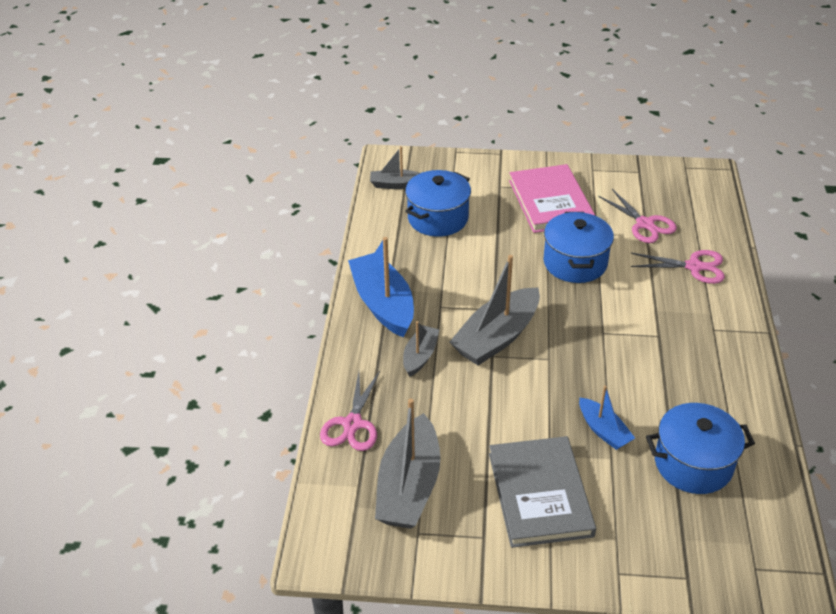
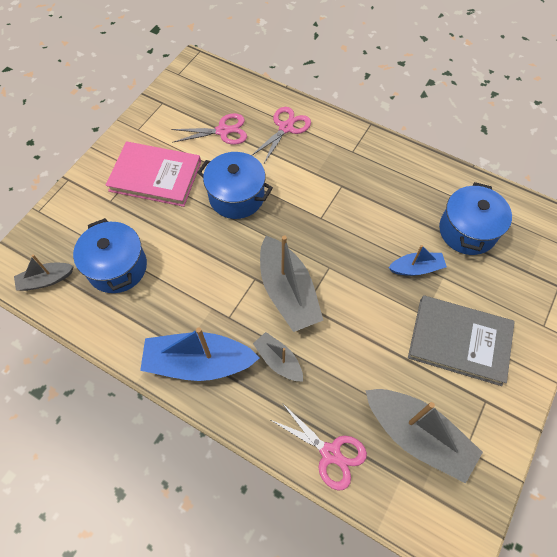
camera: 65 degrees left, 20 degrees up
(395, 184) = (46, 280): grey boat -> grey boat turned 45 degrees clockwise

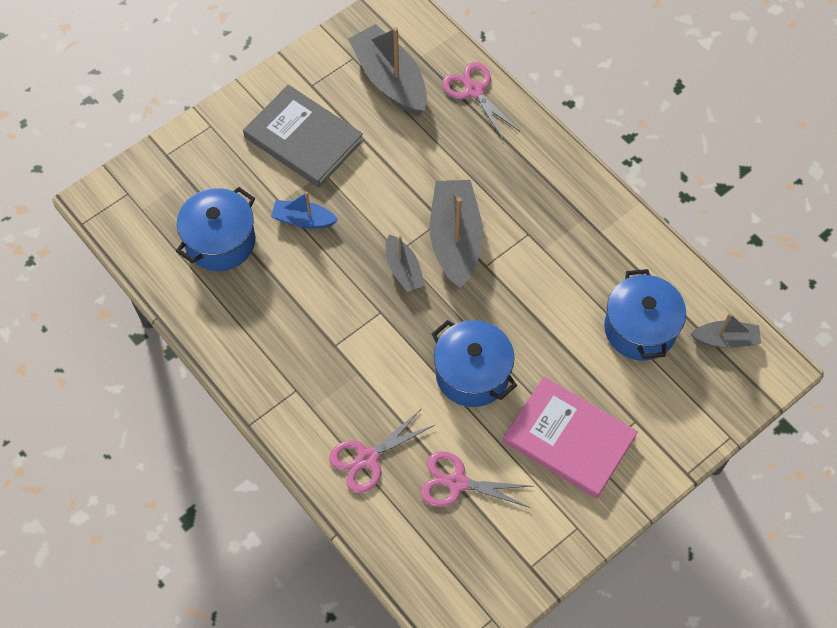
camera: 160 degrees left, 0 degrees up
(199, 362) = (572, 200): blue boat -> none
(278, 360) = (491, 177): grey boat -> grey boat (403, 270)

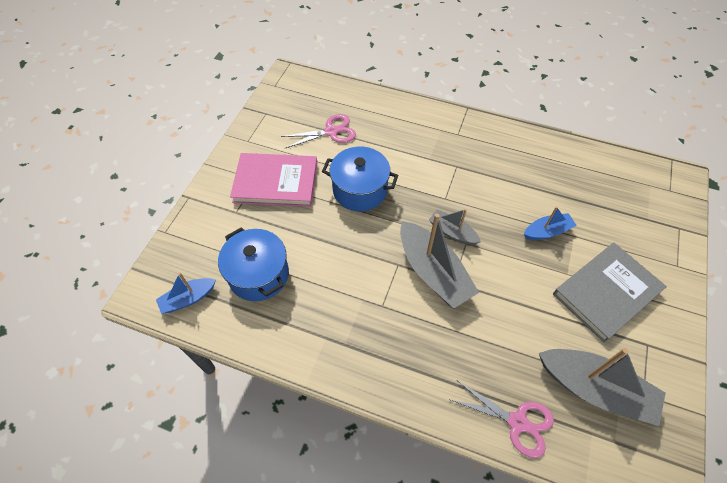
camera: 150 degrees right, 5 degrees down
(220, 241) = (583, 190): blue pot -> none
(303, 139) = (606, 292): grey book -> grey book turned 45 degrees counterclockwise
(367, 458) = (390, 121): pink scissors -> none
(725, 339) = (188, 299): grey boat -> blue boat

